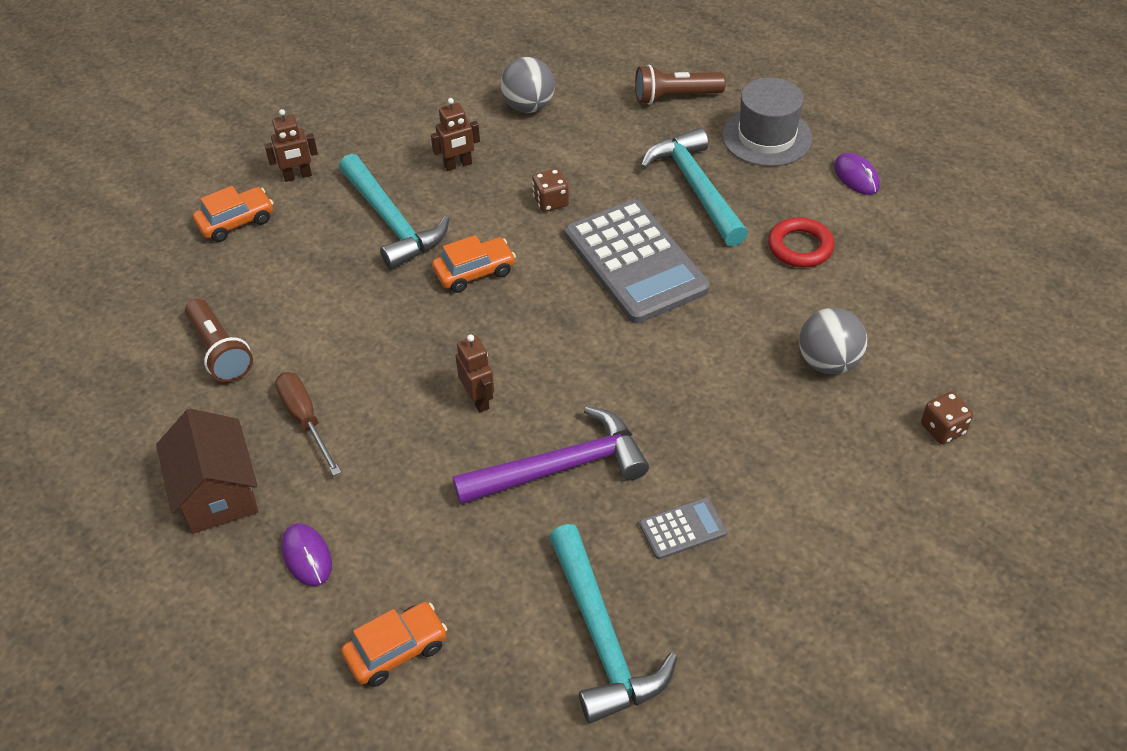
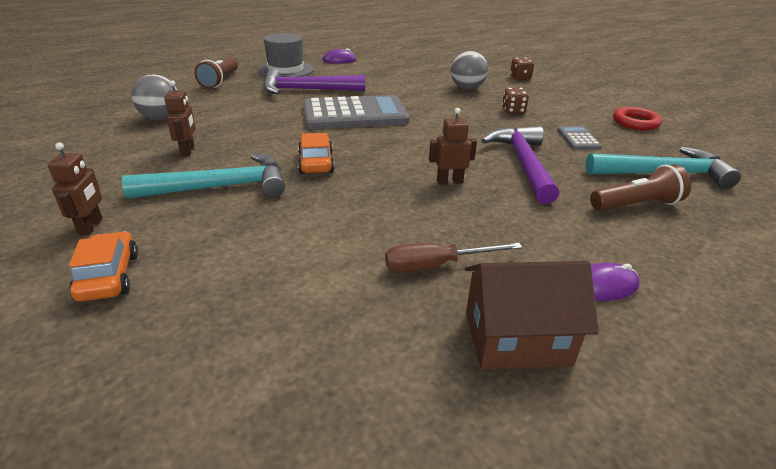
camera: 75 degrees left, 15 degrees down
(220, 351) = (307, 313): brown flashlight -> brown flashlight (636, 205)
(396, 650) = (696, 252): orange car -> none
(551, 202) = (271, 127): brown dice -> brown dice (513, 111)
(695, 187) = (306, 90): turquoise hammer -> purple hammer
(800, 247) = (379, 78): red ring -> red ring (635, 122)

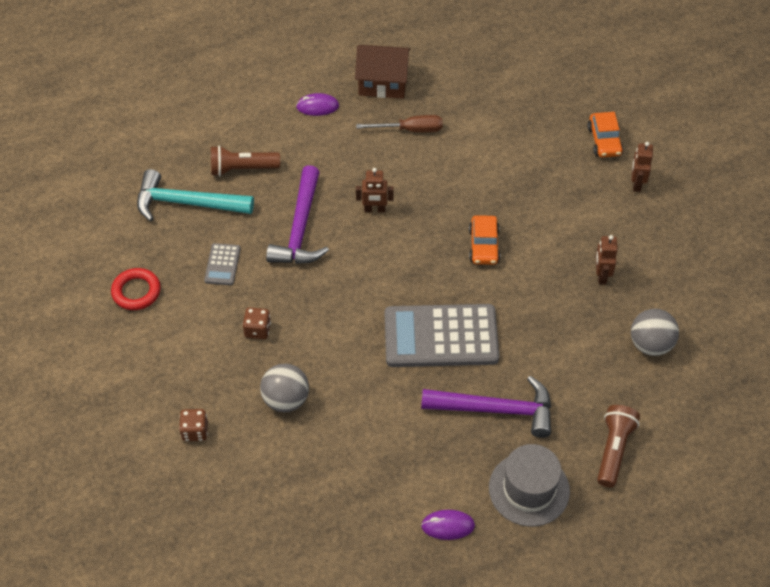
camera: 170 degrees left, 20 degrees up
(220, 187) = (559, 219): turquoise hammer -> none

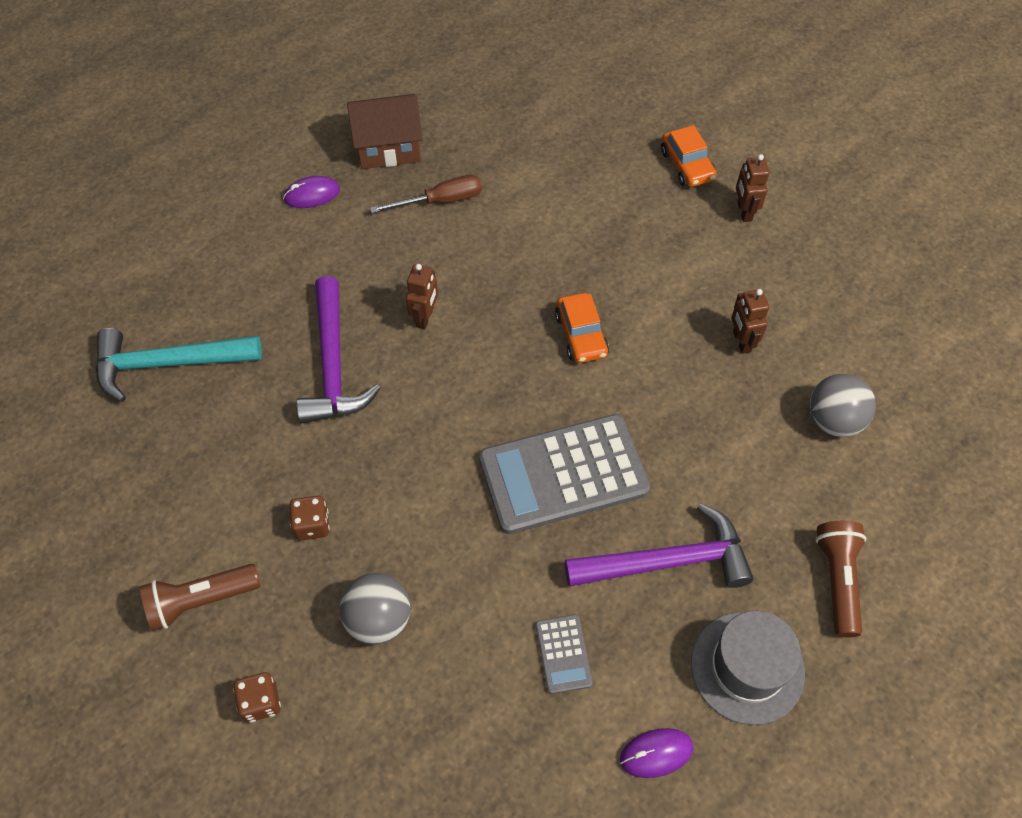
camera: 15 degrees left, 5 degrees up
(136, 292) = (126, 509): red ring -> none
(222, 265) = (239, 441): grey calculator -> grey calculator (563, 654)
(242, 169) = (233, 299): brown flashlight -> brown flashlight (201, 600)
(374, 209) = (425, 317): brown robot -> brown robot turned 60 degrees counterclockwise

